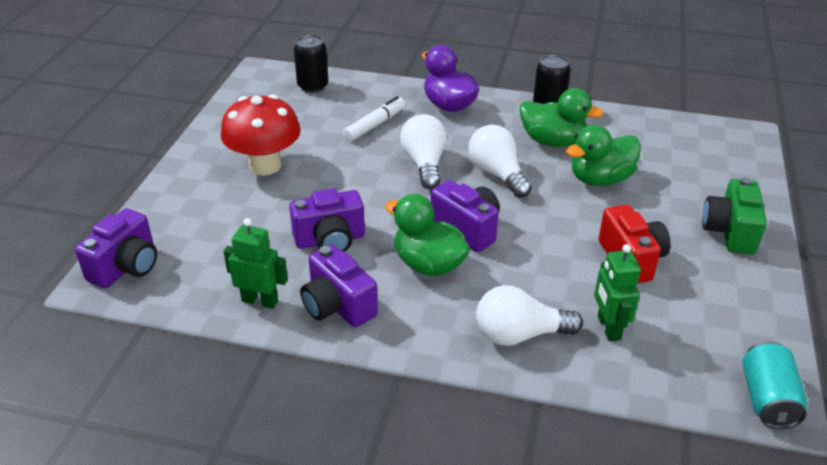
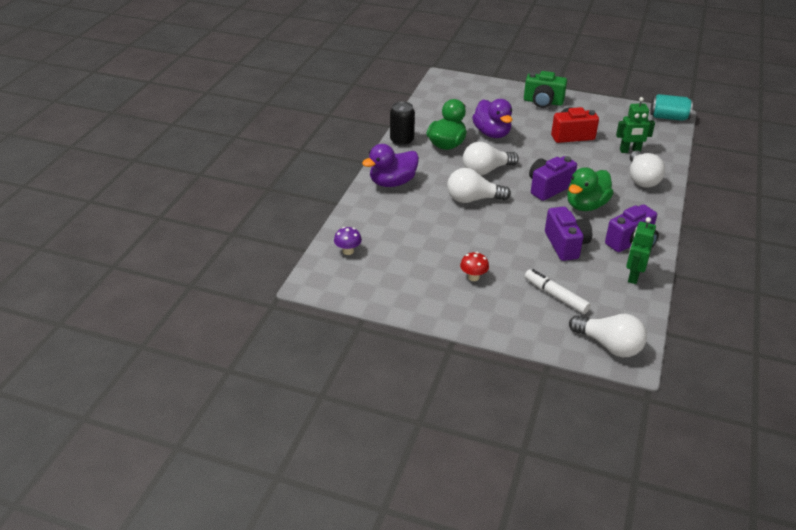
camera: 85 degrees left, 0 degrees up
(126, 267) = (609, 345): purple camera -> white light bulb
(265, 165) = (473, 277): red mushroom -> red mushroom, size x0.44
(313, 86) = (348, 251): black can -> purple mushroom
(374, 125) = (417, 220): white marker -> white marker (556, 296)
(600, 179) = (492, 133): green duck -> purple duck

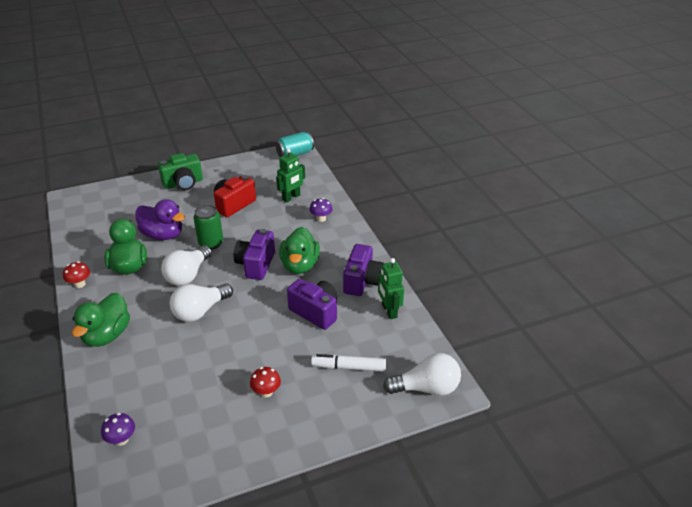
camera: 40 degrees left, 0 degrees up
(392, 182) = (107, 335): purple duck -> green duck
(402, 141) = (80, 284): black can -> red mushroom
(525, 156) = (211, 243): none -> green can
(641, 179) = (321, 218): white light bulb -> purple mushroom

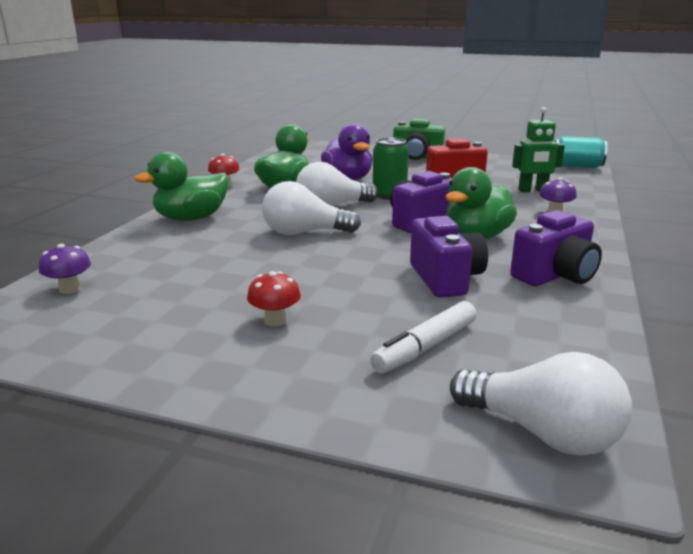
camera: 40 degrees right, 15 degrees down
(349, 367) = (426, 347): white marker -> white marker turned 90 degrees counterclockwise
(389, 311) = (568, 316): green robot -> none

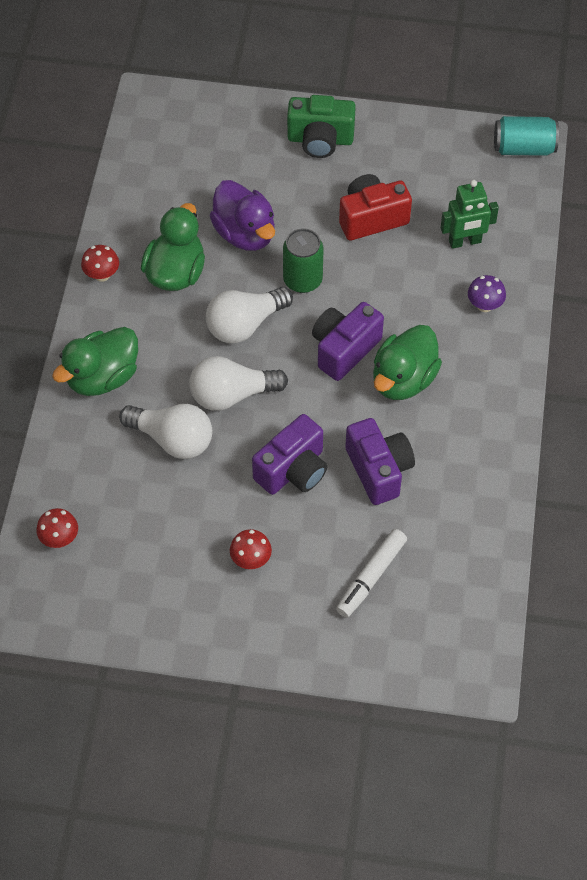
camera: 10 degrees left, 35 degrees up
(70, 289) = (60, 538): purple mushroom -> red mushroom
(542, 433) = (449, 656): white light bulb -> white light bulb (172, 439)
(555, 276) = (473, 449): purple camera -> purple camera (293, 470)

